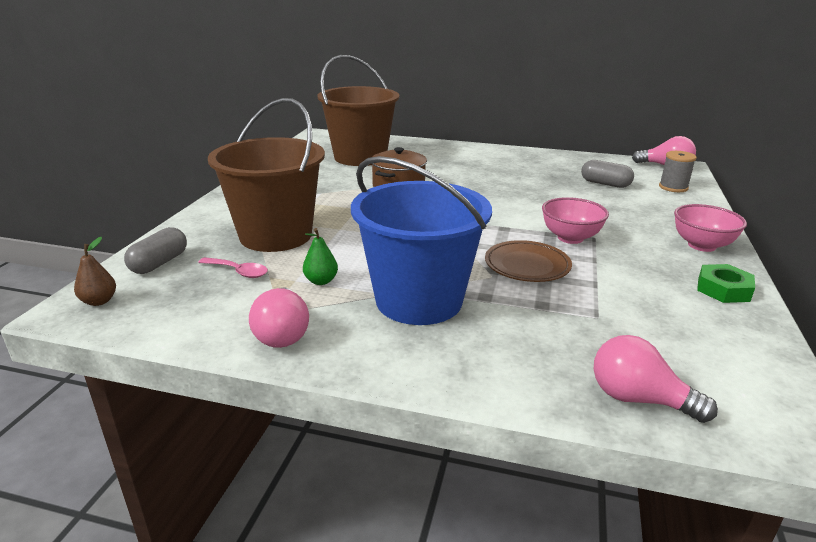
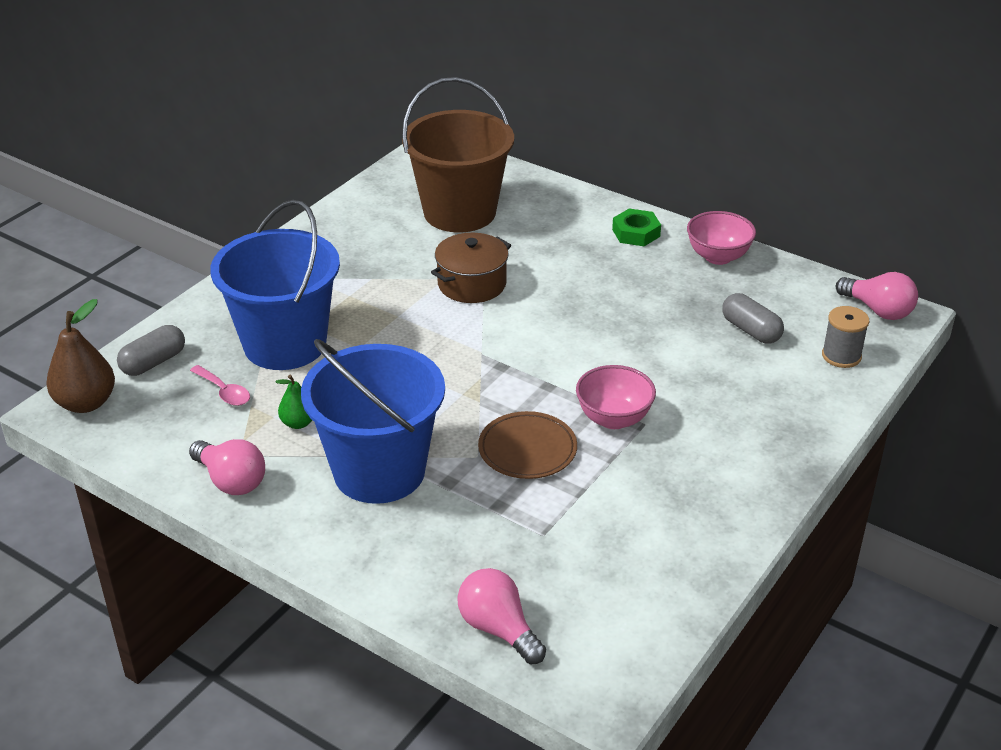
camera: 20 degrees right, 10 degrees up
(99, 301) = (86, 403): brown pear -> brown pear, size x1.78
(276, 235) = (285, 344): brown bucket -> blue bucket
(282, 333) = (231, 481): pink light bulb -> pink light bulb turned 60 degrees counterclockwise
(701, 245) = (764, 465): pink bowl -> pink bowl (718, 257)
(723, 289) = (717, 533): green nut -> green nut (636, 233)

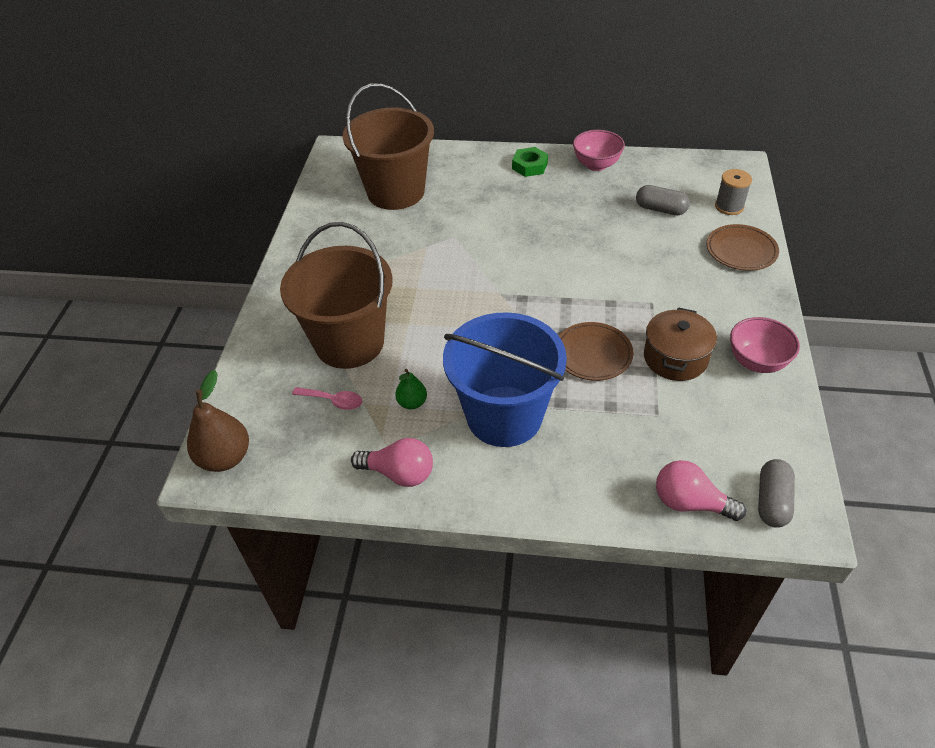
camera: 25 degrees left, 10 degrees up
(153, 362) = (255, 399): grey capsule -> grey capsule (772, 501)
(285, 344) = (349, 342): blue bucket -> brown bucket
(472, 284) = (449, 243): brown pot -> brown pot (675, 358)
(613, 419) = (629, 307): pink bowl -> pink bowl (756, 362)
(808, 408) = (741, 250): none -> brown plate
(878, 310) = (723, 167): pink light bulb -> none

